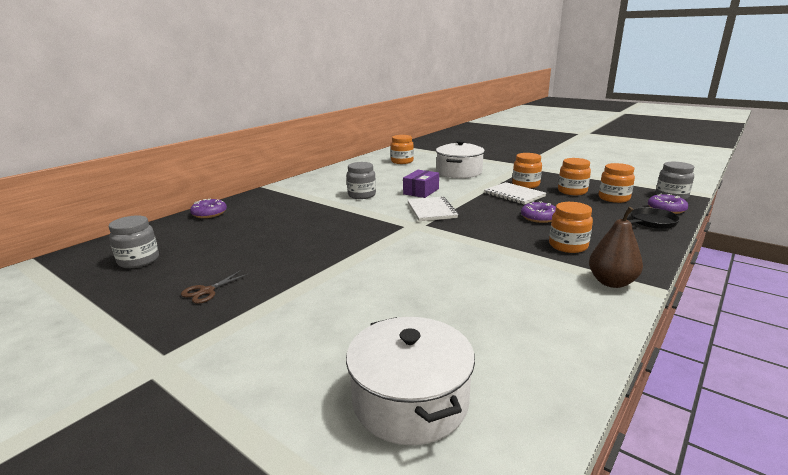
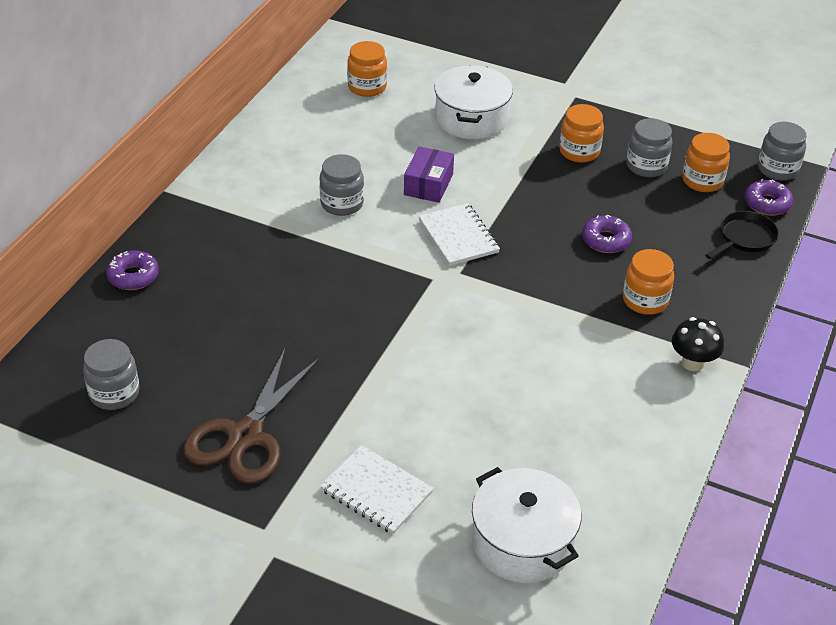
camera: 15 degrees left, 20 degrees up
(207, 291) = (245, 436): brown scissors -> brown scissors, size x2.26
(514, 195) = (566, 183): white notebook -> white notebook (376, 491)
(572, 191) = (646, 166): orange jar -> grey jar
(611, 282) = (693, 363): brown pear -> black mushroom

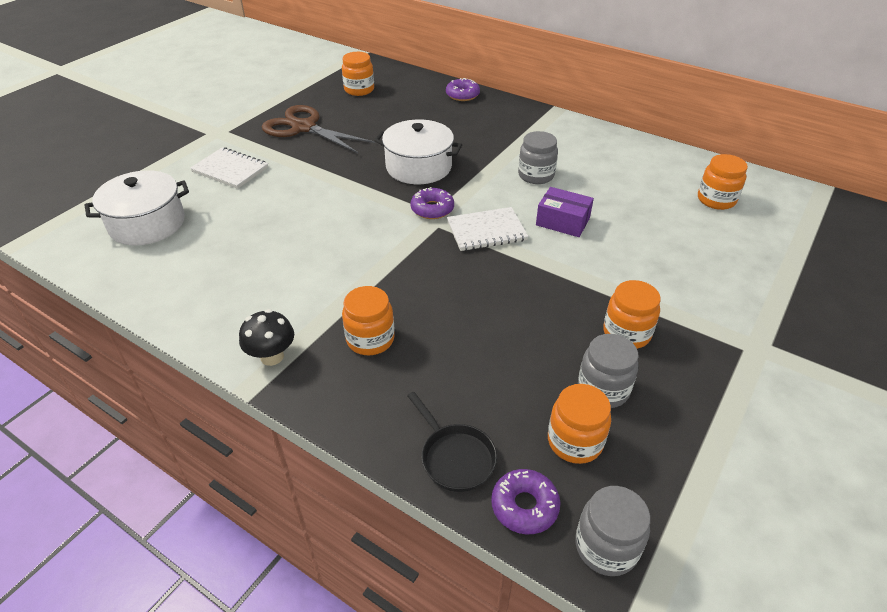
camera: 100 degrees right, 0 degrees up
(114, 393) = (359, 90): grey jar -> orange jar
(376, 491) = (230, 170): white notebook -> white notebook turned 75 degrees clockwise
(471, 118) = (676, 260): white pot -> white pot (418, 167)
(606, 240) = (468, 327): purple donut -> purple donut (432, 209)

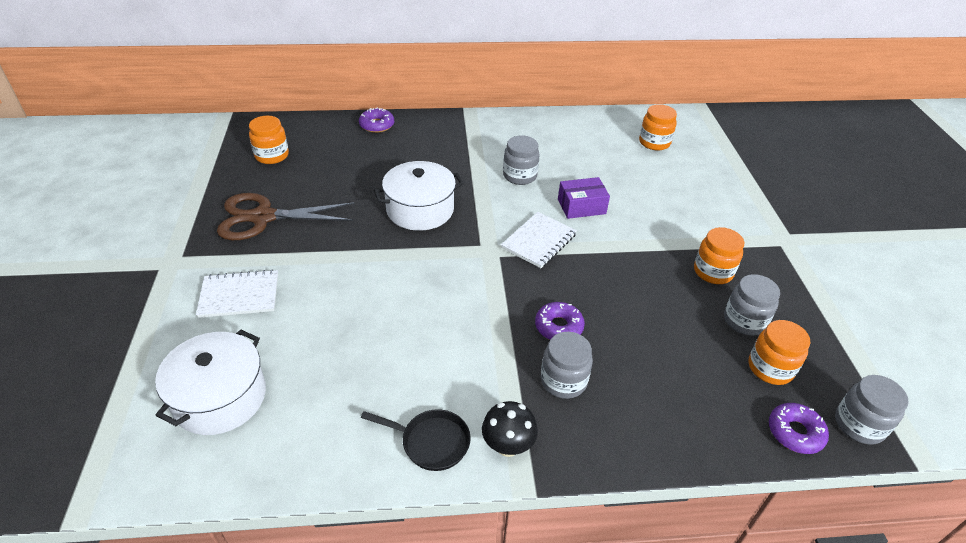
camera: 40 degrees left, 0 degrees up
(370, 339) = (563, 381): orange jar -> grey jar
(432, 209) = (476, 243): purple donut -> purple donut (558, 327)
(455, 457) = (722, 430): black pan -> black pan (431, 442)

